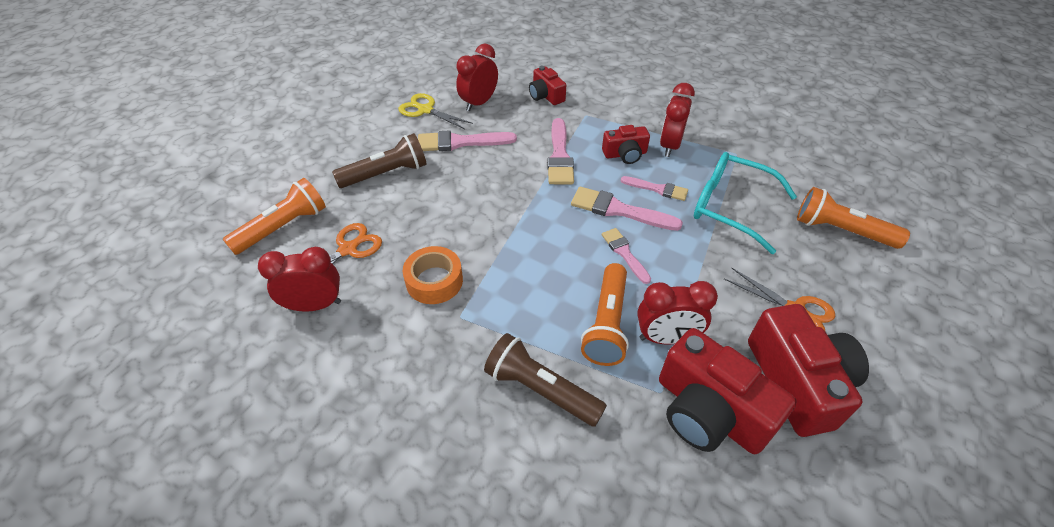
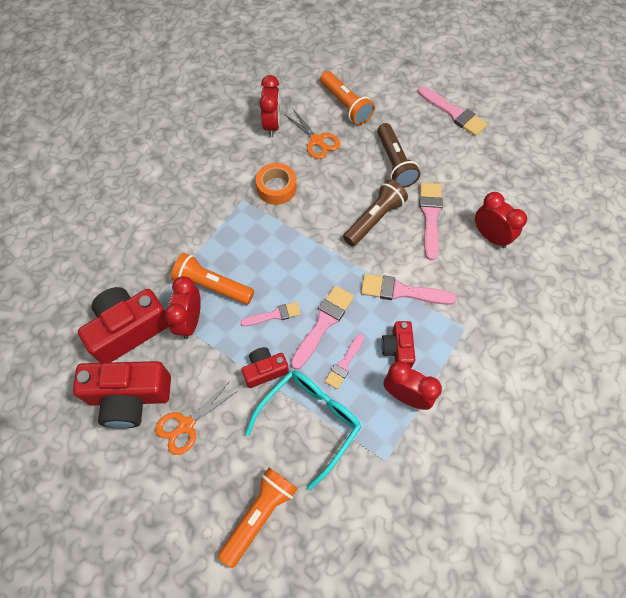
camera: 100 degrees right, 15 degrees up
(309, 133) = (453, 113): none -> pink brush
(425, 110) = (481, 193): yellow scissors -> none
(540, 389) = (175, 237): brown flashlight -> brown flashlight (374, 219)
(546, 96) = (501, 297): red camera -> red camera (265, 370)

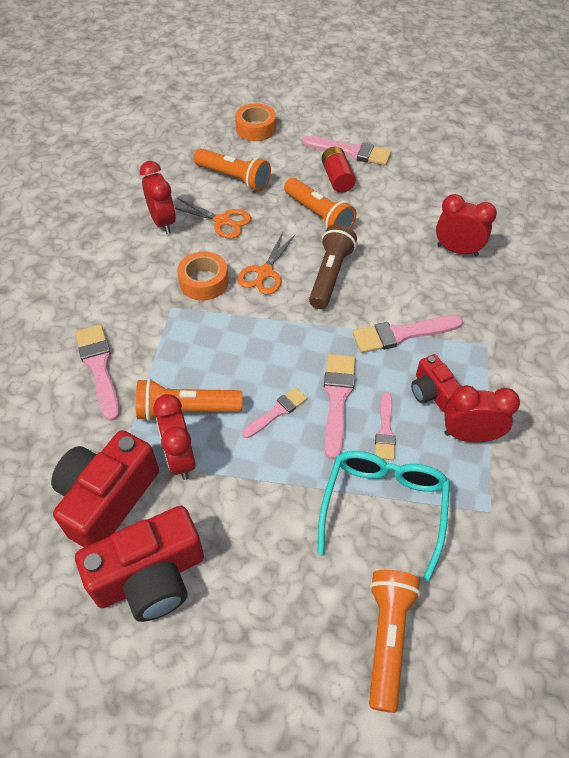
camera: 25 degrees left, 10 degrees down
(186, 425) = (240, 577): orange scissors -> orange scissors (264, 273)
(265, 370) = (300, 475): red camera -> none
(387, 65) = (256, 128): none -> orange tape
(394, 163) = (319, 215): brown flashlight -> orange flashlight
(428, 134) = (337, 178): none -> red battery
(430, 216) = (386, 253): pink brush -> pink brush (99, 367)

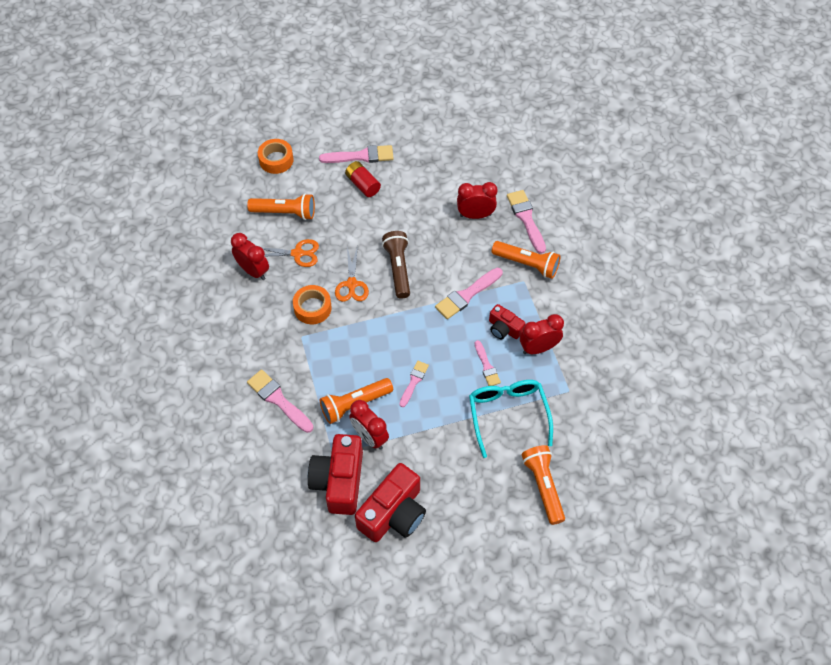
camera: 25 degrees left, 5 degrees up
(319, 215) = (365, 222): orange flashlight -> orange flashlight (527, 264)
(337, 399) = (447, 357): pink brush -> pink brush (526, 219)

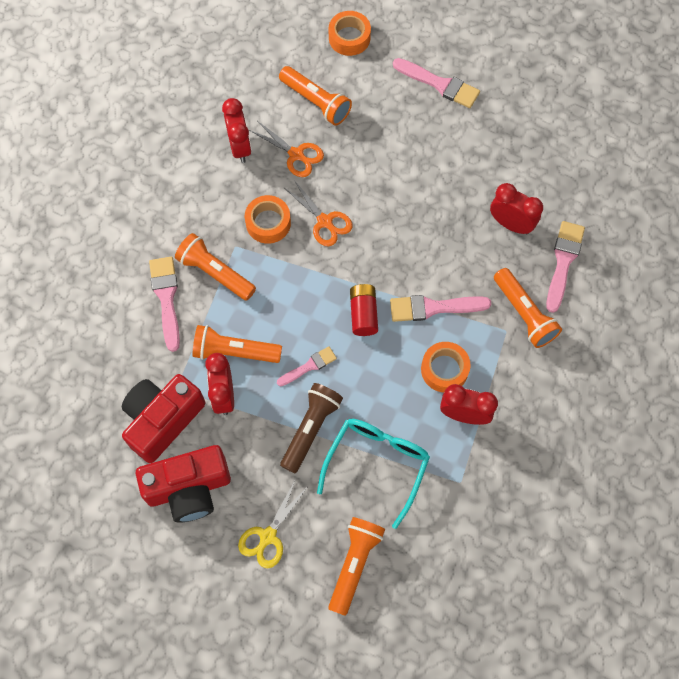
camera: 35 degrees right, 10 degrees up
(300, 362) = (215, 273): none -> orange flashlight
(351, 284) = (325, 222): orange scissors -> orange scissors turned 75 degrees counterclockwise
(363, 185) = (417, 118): red battery -> red battery (363, 314)
(398, 269) = (384, 234): brown flashlight -> brown flashlight (311, 429)
(472, 508) = (267, 536): none -> yellow scissors
(486, 366) = (395, 398): pink brush -> none
(504, 328) = (444, 369): red camera -> orange tape

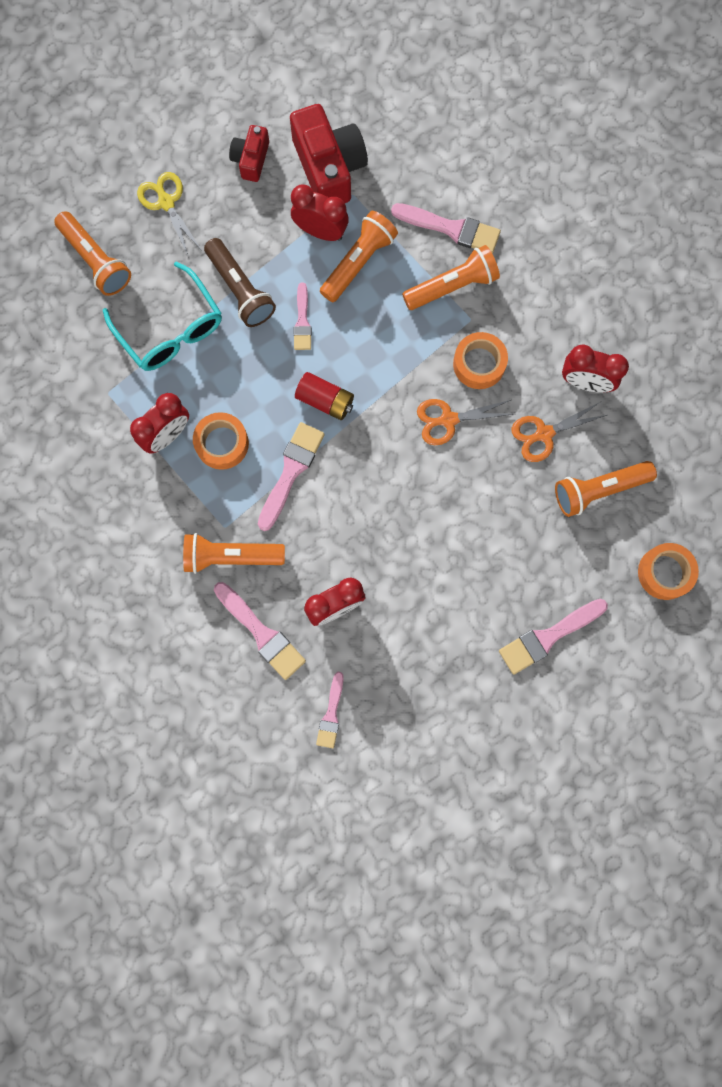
camera: 120 degrees right, 10 degrees up
(189, 488) = (251, 159): red camera -> red camera, size x0.54
(585, 187) = (331, 714): none -> pink brush

